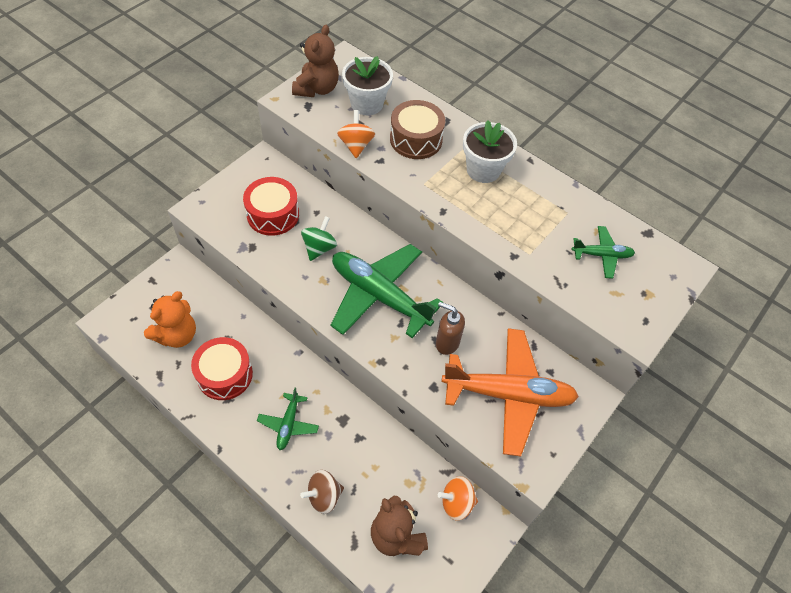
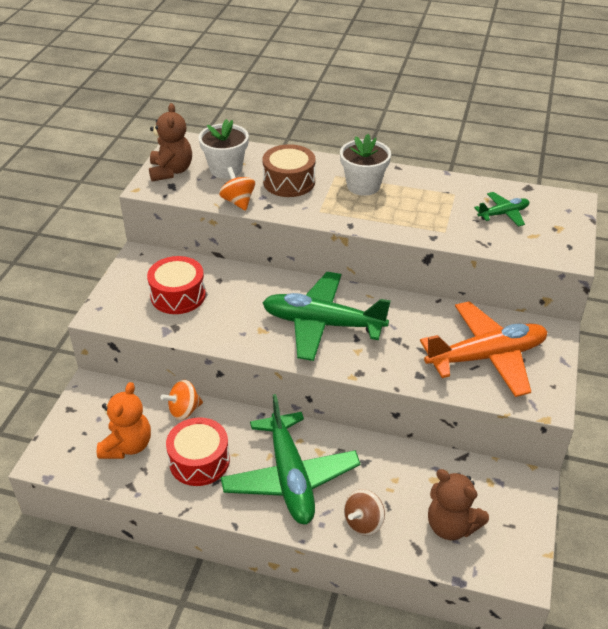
camera: 20 degrees left, 15 degrees down
(288, 424) = (290, 477): green plane -> green plane, size x2.08
(319, 248) = (241, 306): green spinning top -> none
(446, 343) = (407, 338): brown soap dispenser -> none
(456, 503) = (487, 478): orange spinning top -> orange spinning top (184, 410)

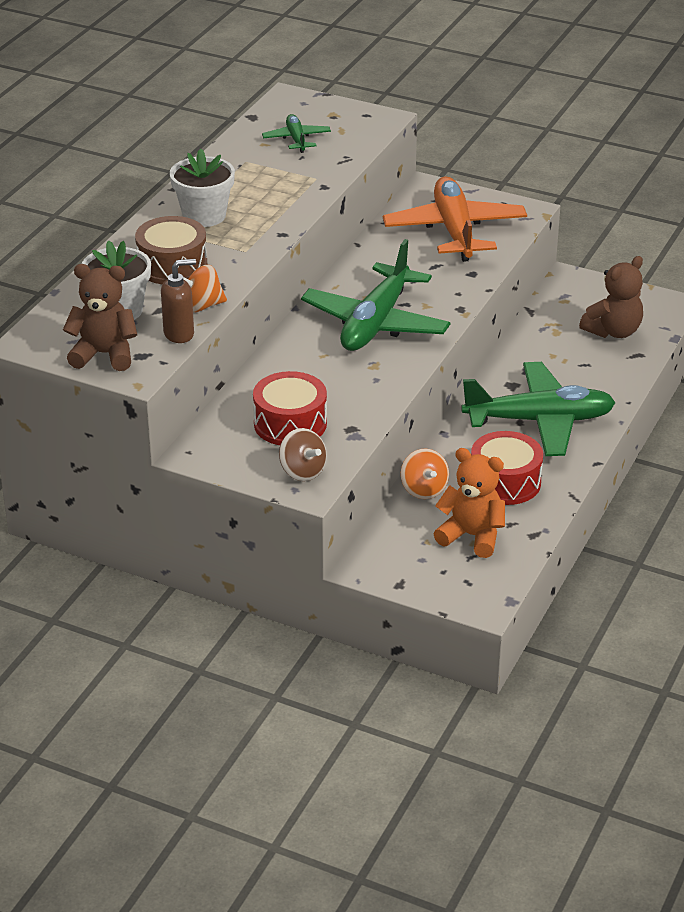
camera: 80 degrees left, 5 degrees down
(200, 197) = (179, 334): none -> brown soap dispenser
(363, 522) = (603, 381): brown spinning top -> brown spinning top (302, 471)

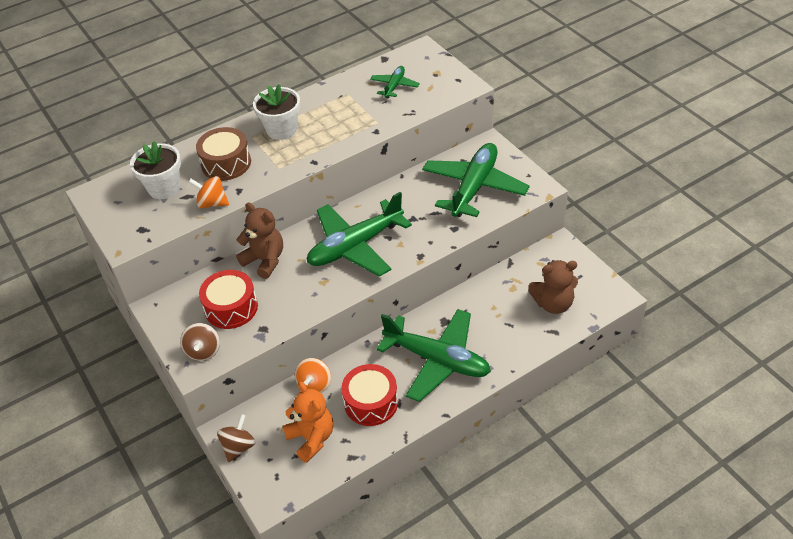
camera: 35 degrees right, 10 degrees up
(104, 354) = (123, 220): brown teddy bear -> brown teddy bear (265, 260)
(179, 334) = (178, 221): brown soap dispenser -> none
(395, 574) = (239, 447): none -> brown spinning top
(454, 231) = (474, 187): orange plane -> green plane

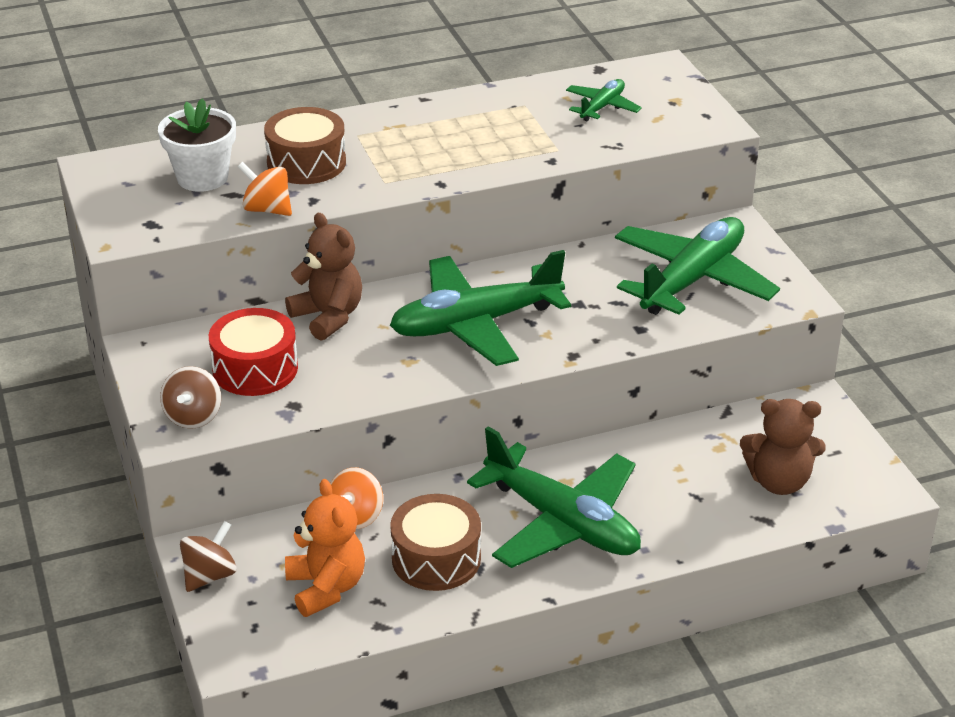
camera: 10 degrees right, 10 degrees down
(281, 129) = (406, 134): white flower pot -> none
(371, 402) = (436, 558): red drum -> brown drum

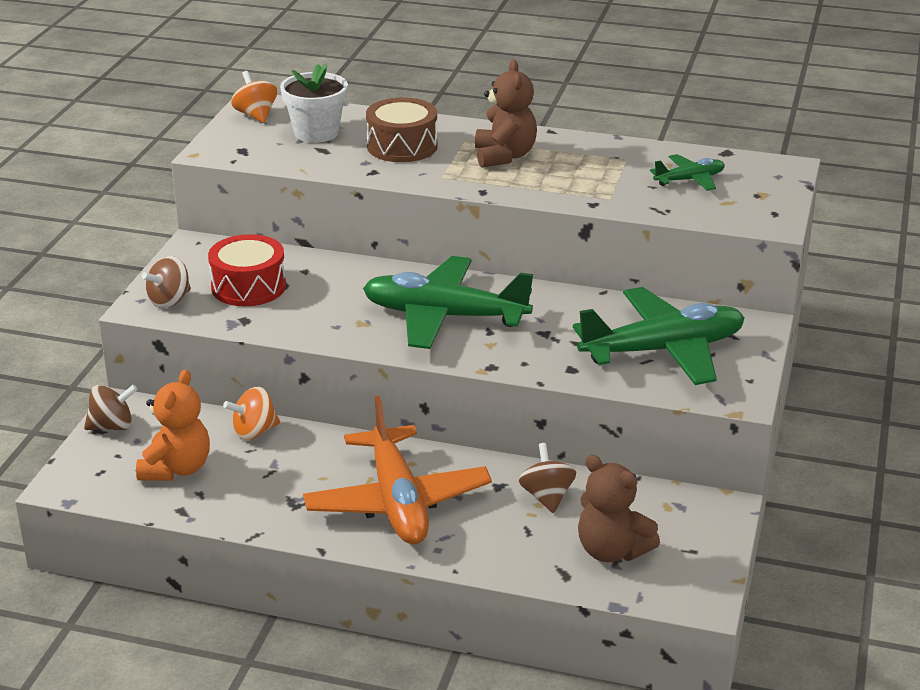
camera: 35 degrees right, 5 degrees down
(267, 209) = (332, 167): orange spinning top -> orange spinning top (256, 115)
(328, 317) = (343, 272): brown teddy bear -> brown teddy bear (504, 156)
(436, 558) = (274, 484): brown drum -> none
(562, 522) = (397, 501): green plane -> orange plane
(677, 458) = (547, 497): none -> brown spinning top

